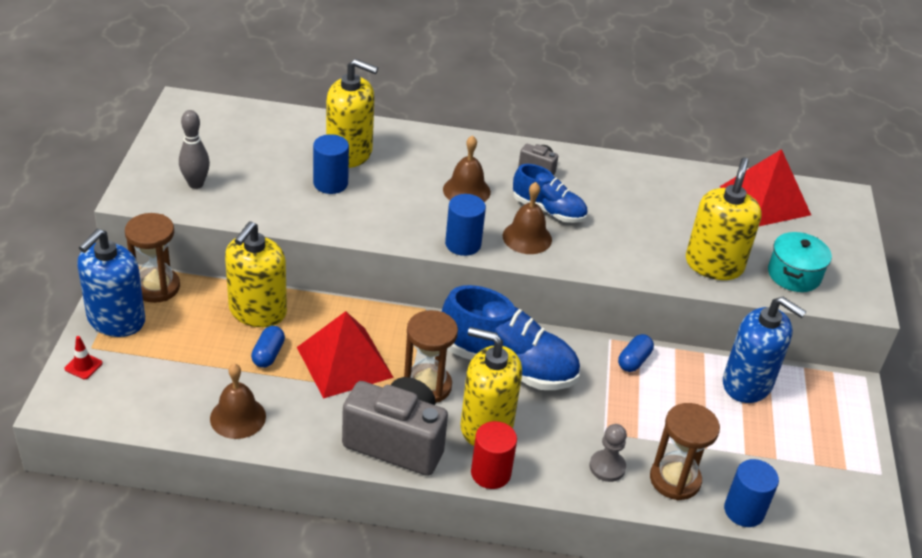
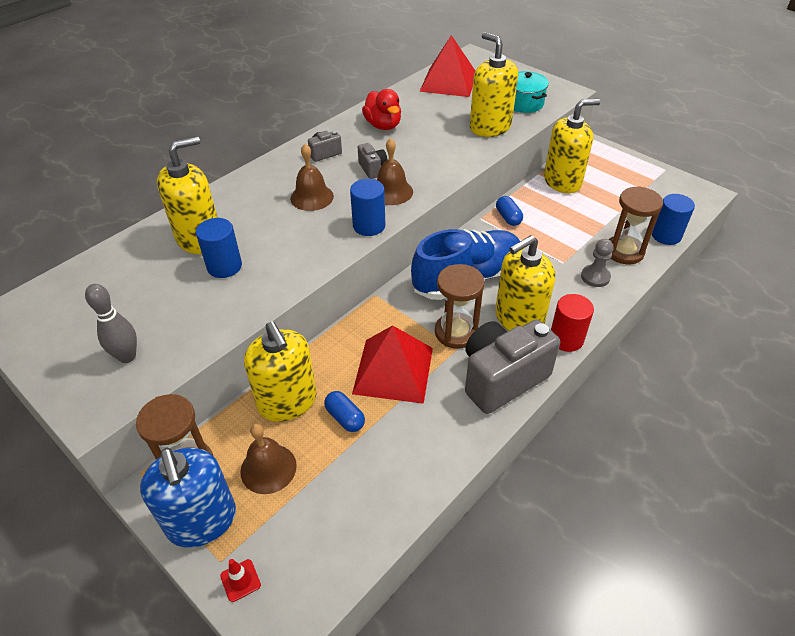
camera: 50 degrees left, 5 degrees up
(238, 417) = (403, 475): brown bell -> brown bell (268, 468)
(548, 210) = (372, 169): blue shoe -> grey camera
(627, 187) = (383, 125): none -> red duck
(747, 384) = (562, 181): blue soap dispenser -> yellow soap dispenser

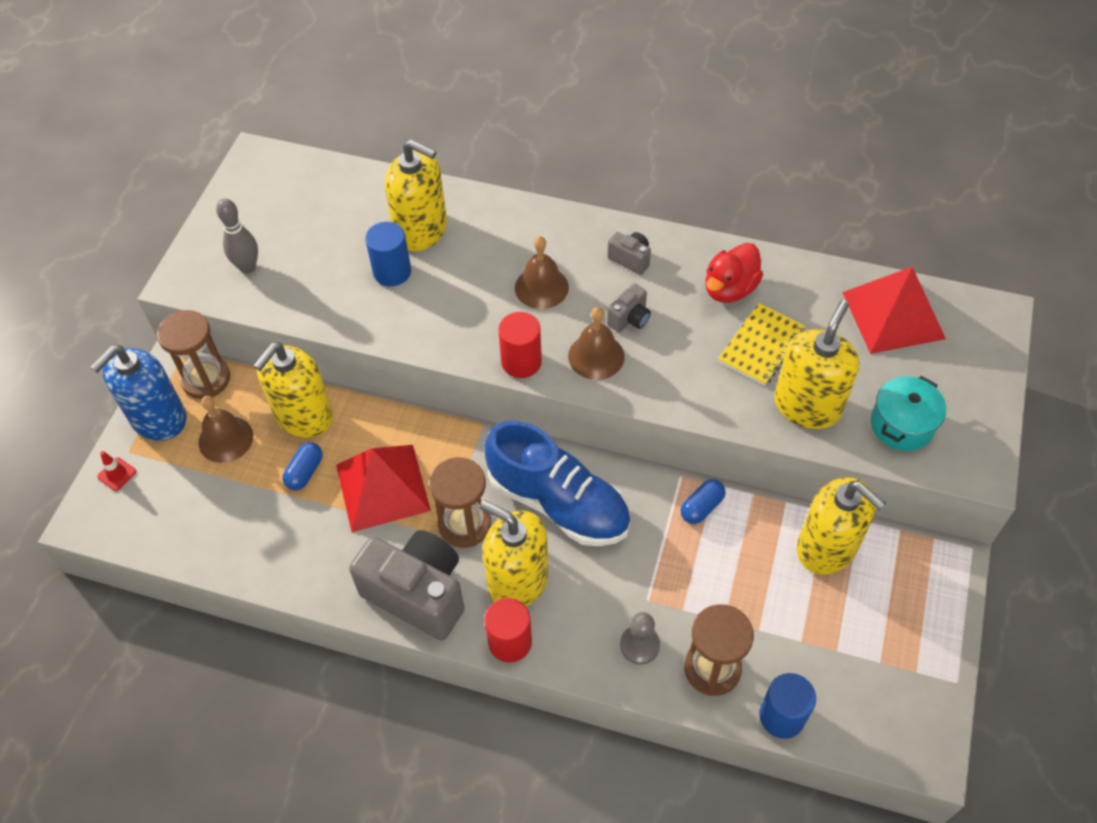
camera: 65 degrees right, 10 degrees up
(369, 226) = (521, 362): blue cylinder -> red cylinder
(435, 128) = (761, 346): none -> yellow notebook

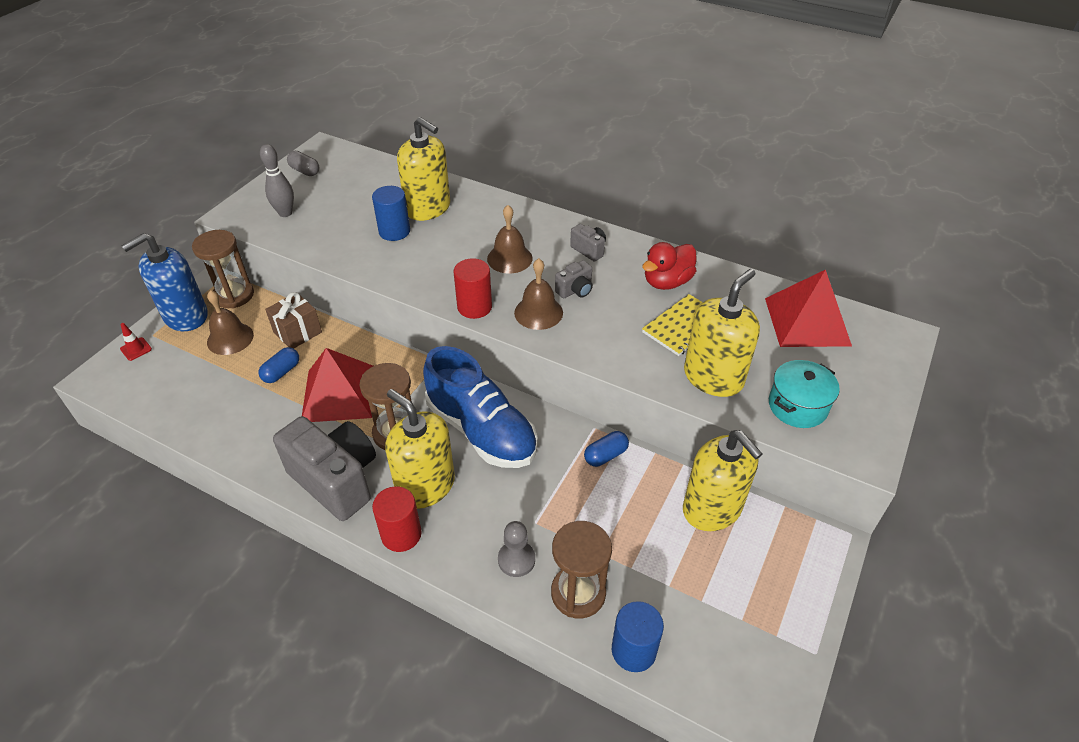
camera: 10 degrees right, 10 degrees down
(247, 198) = (305, 171): none -> grey capsule
(304, 416) = (297, 332): yellow soap dispenser -> brown gift

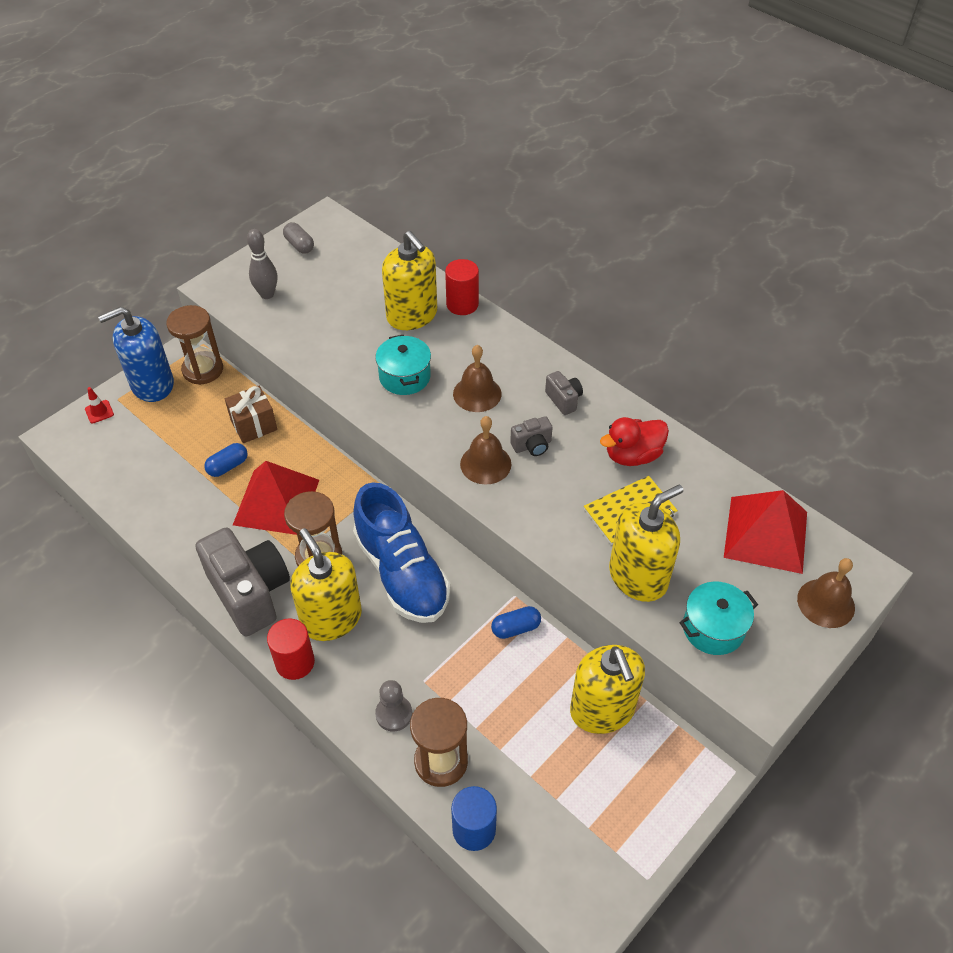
camera: 15 degrees right, 5 degrees up
(230, 338) = (188, 418): brown bell -> brown bell (826, 603)
(394, 231) = (369, 338): blue cylinder -> none
(438, 256) = (404, 377): none -> turquoise pot
(474, 307) = (423, 444): red cylinder -> red cylinder (462, 304)

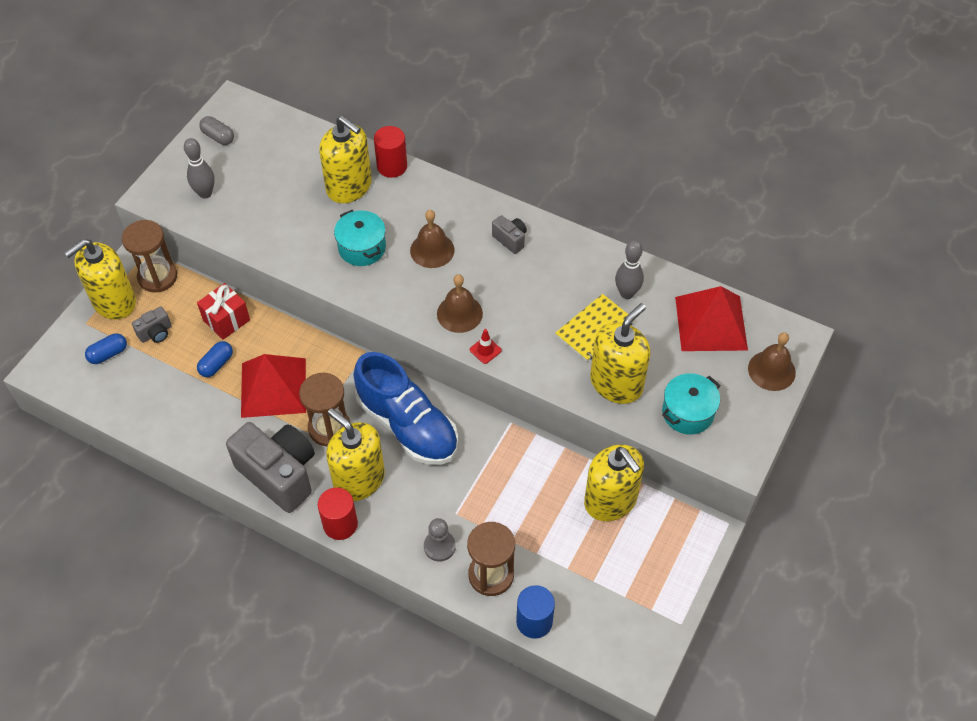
camera: 15 degrees left, 5 degrees up
(99, 412) = (73, 339): red traffic cone -> red traffic cone (485, 350)
(152, 384) = (114, 302): blue soap dispenser -> yellow soap dispenser
(254, 425) = (226, 320): brown gift -> red gift
(515, 628) = (520, 450): blue capsule -> blue capsule (108, 354)
(532, 446) = (495, 288): grey camera -> grey camera (156, 333)
(632, 455) = (583, 278): red duck -> none
(677, 481) = (627, 293): none -> grey bowling pin

